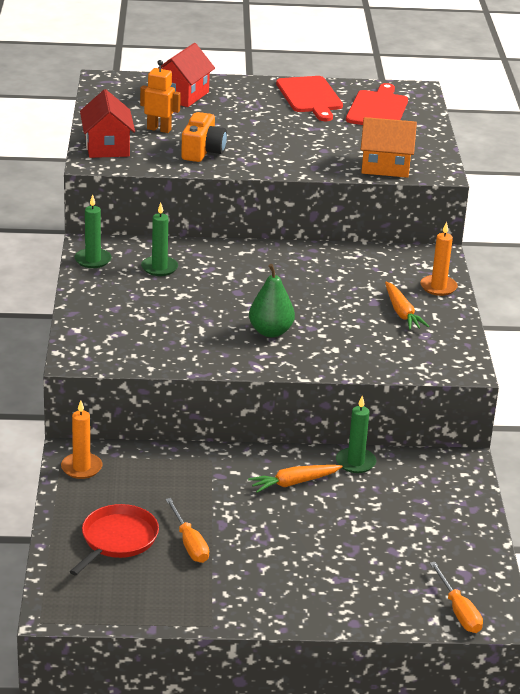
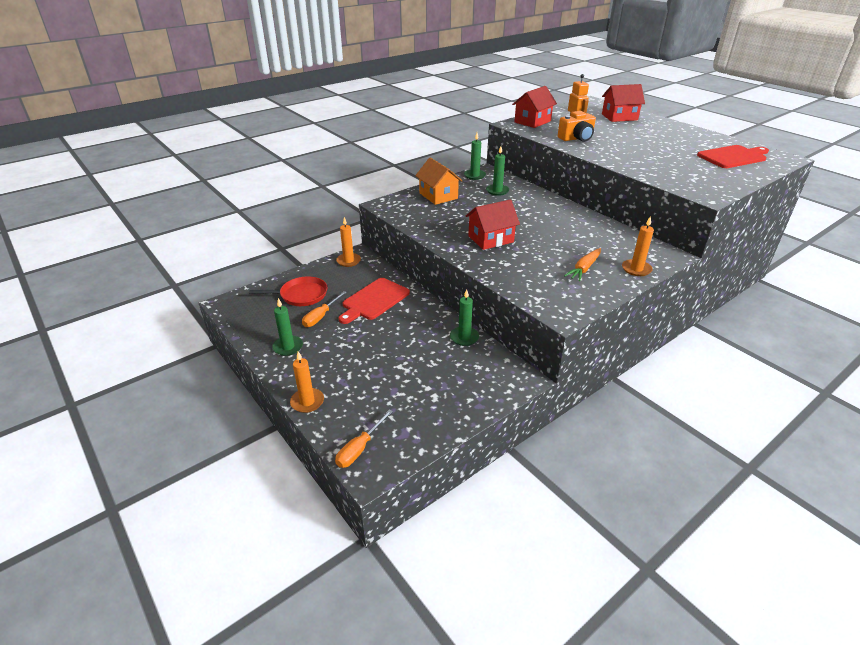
camera: 55 degrees right, 5 degrees up
(225, 593) = (288, 347): none -> green candle
(270, 332) = (491, 239): green pear -> red house
(294, 483) = (416, 325): orange carrot -> none
(310, 97) = (697, 139): red cutting board -> red cutting board (374, 300)
(348, 618) = (307, 402): none -> orange candle
(385, 166) = (675, 180): orange house -> orange house (438, 196)

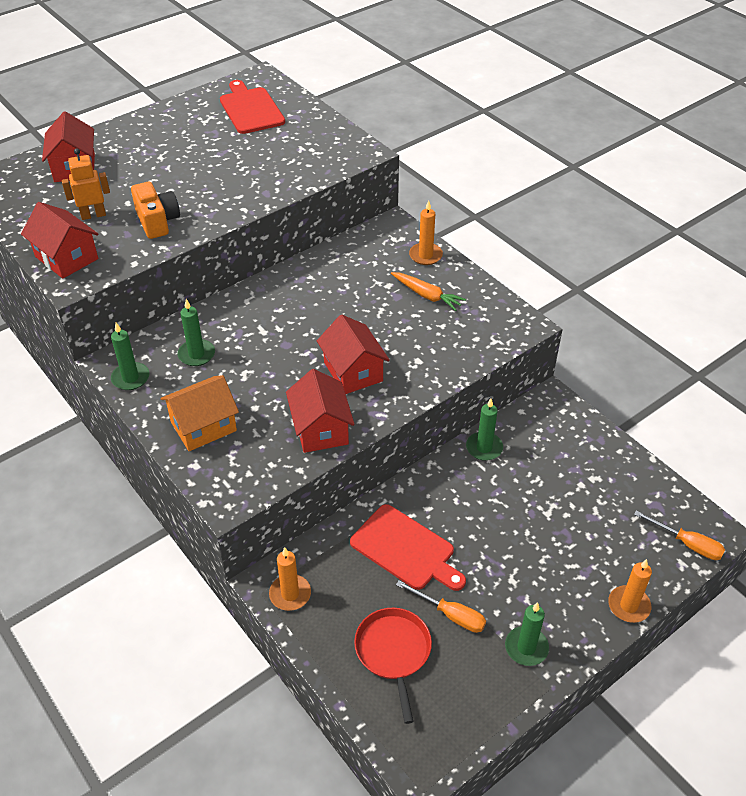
camera: 90 degrees left, 10 degrees up
(437, 229) = (320, 429): none -> red house

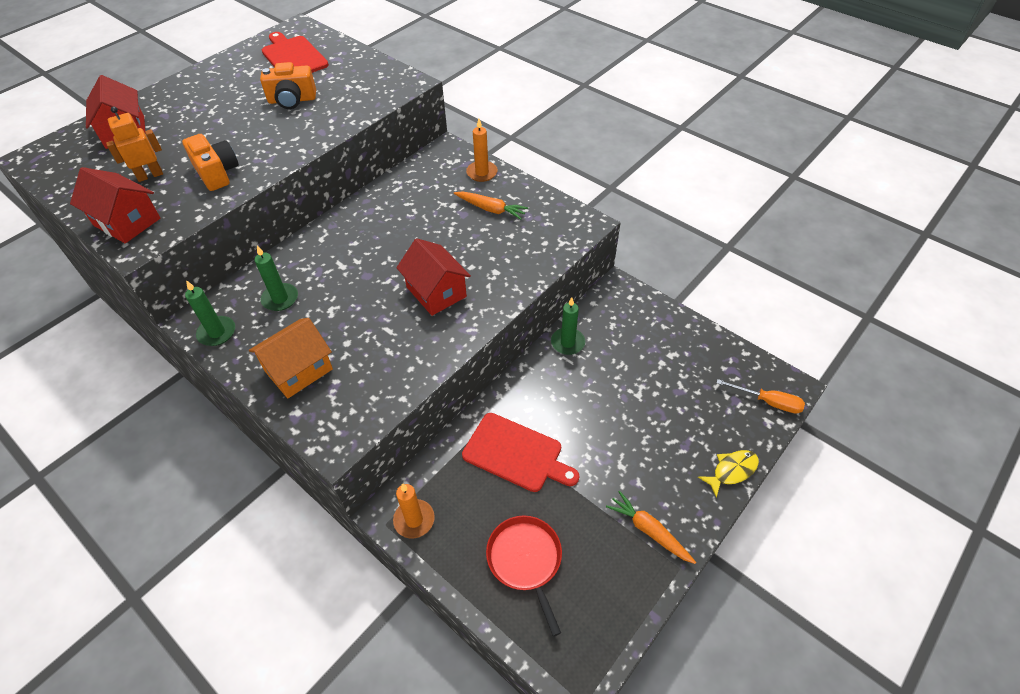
camera: 10 degrees left, 5 degrees up
(242, 156) = (292, 100): none -> orange camera
(320, 429) = (416, 353): red house -> none
(450, 615) = (571, 511): orange screwdriver -> none
(526, 647) = (649, 531): green candle -> orange carrot
(628, 606) = (731, 471): orange candle -> yellow fish

